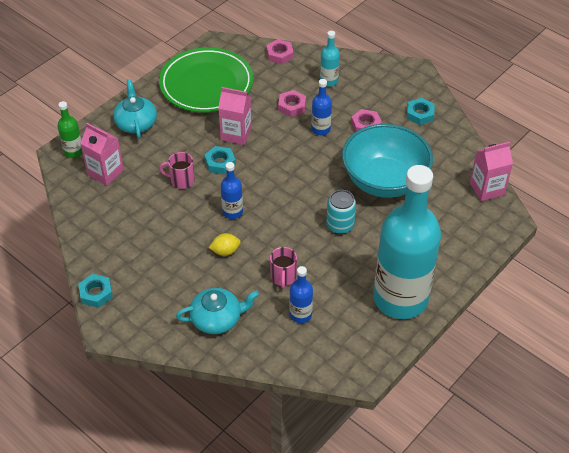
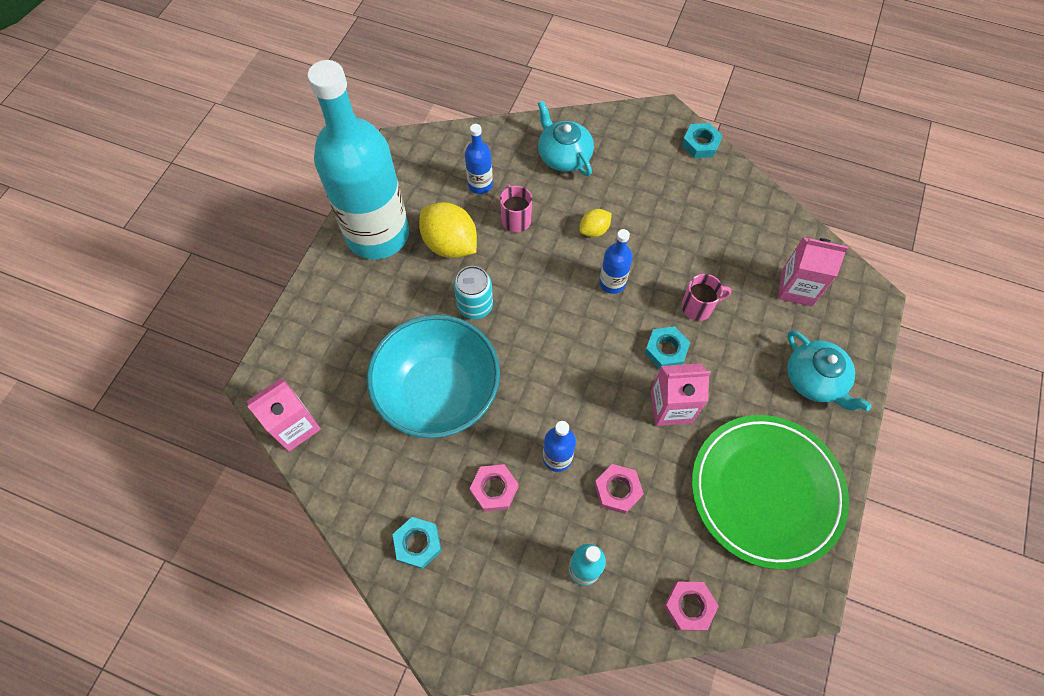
camera: 160 degrees right, 15 degrees up
(73, 151) = (858, 305): green bottle -> none
(217, 319) = (564, 155): turquoise teapot -> turquoise teapot turned 90 degrees clockwise
(343, 273) = (450, 244): none -> yellow lemon

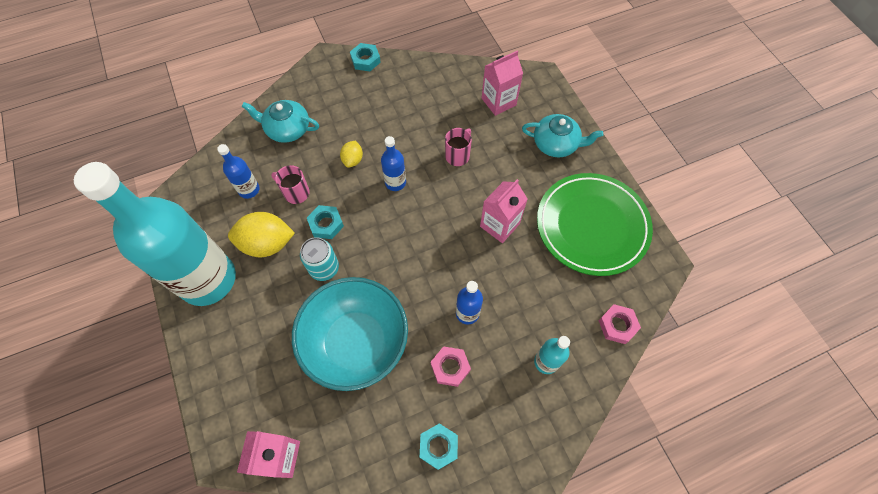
camera: 45 degrees left, 0 degrees up
(617, 490) = (518, 299): pink nut -> none
(666, 350) = (465, 195): turquoise nut -> turquoise nut (326, 224)

